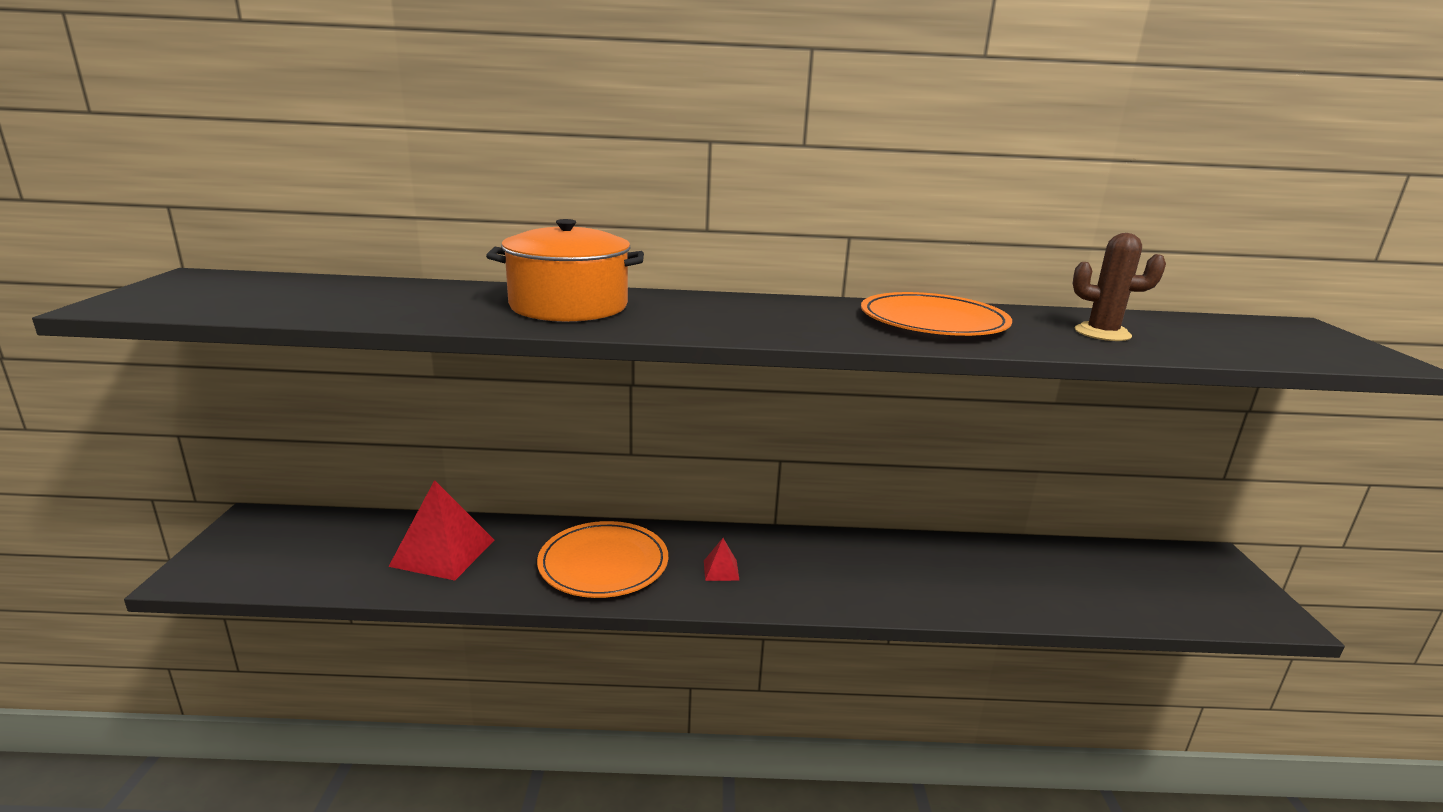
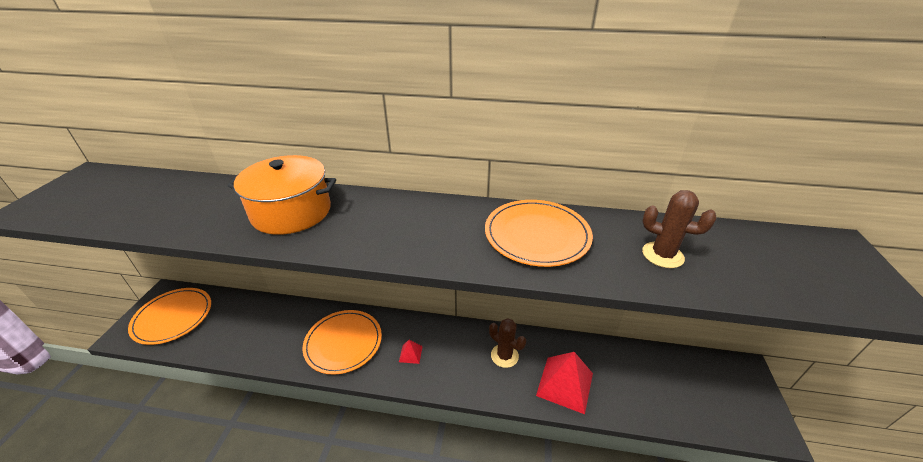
camera: 10 degrees right, 15 degrees up
(280, 549) = (173, 317): none -> orange plate
(443, 553) = (257, 327): red pyramid -> red pyramid (565, 384)
(870, 564) = (504, 356): none -> brown cactus

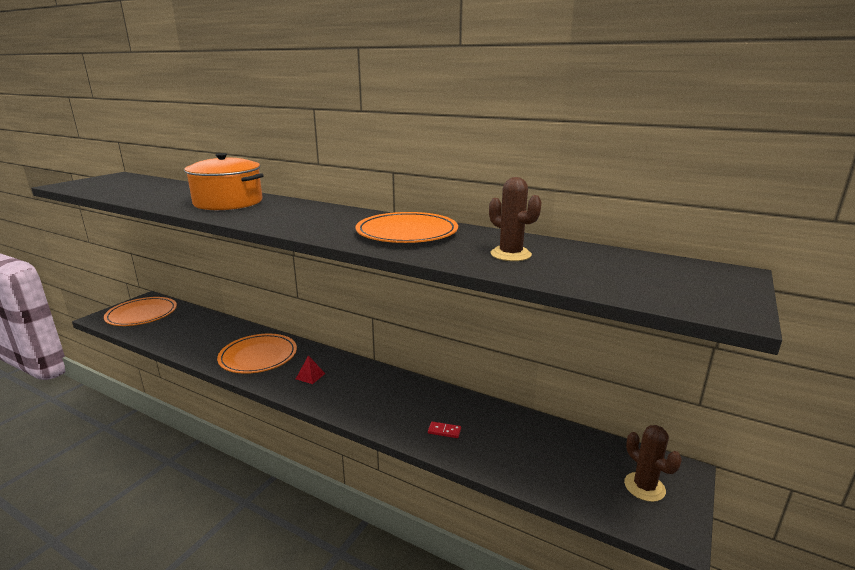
camera: 20 degrees right, 15 degrees down
(504, 356) = (398, 397): brown cactus -> brown cactus (644, 487)
(565, 384) = (444, 431): red pyramid -> red domino

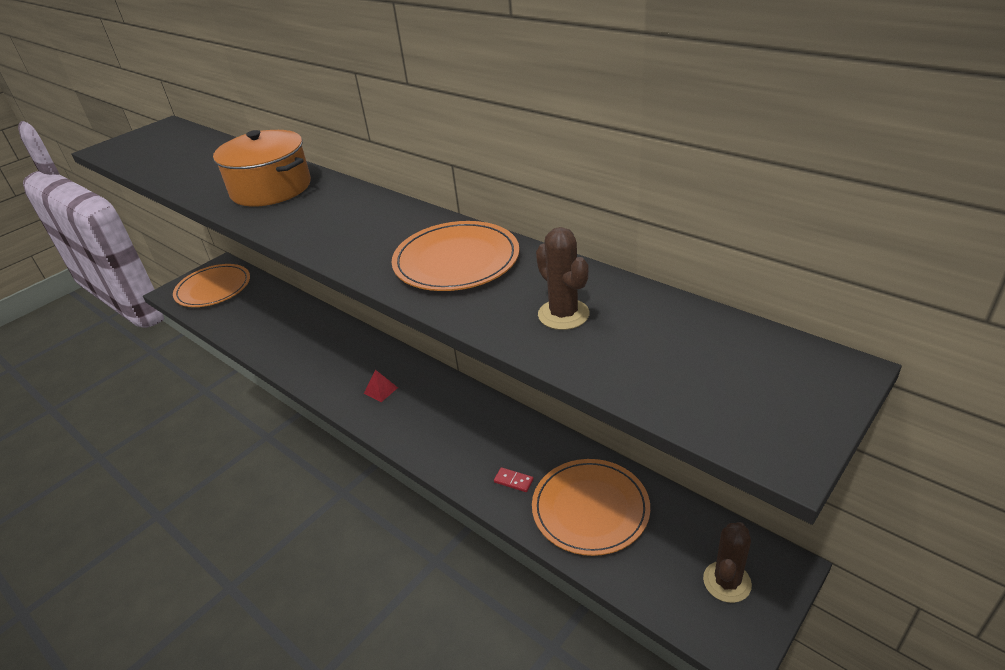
camera: 15 degrees right, 15 degrees up
(258, 356) = (329, 358): orange plate -> orange plate (590, 509)
(644, 487) = (727, 582): brown cactus -> brown cactus turned 45 degrees clockwise

